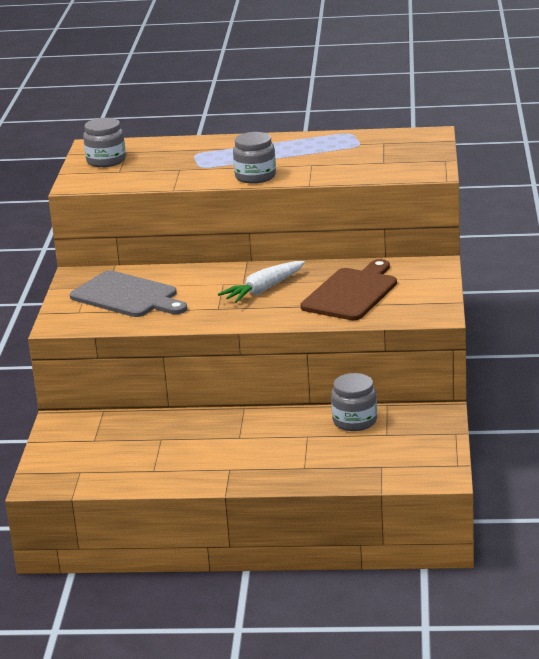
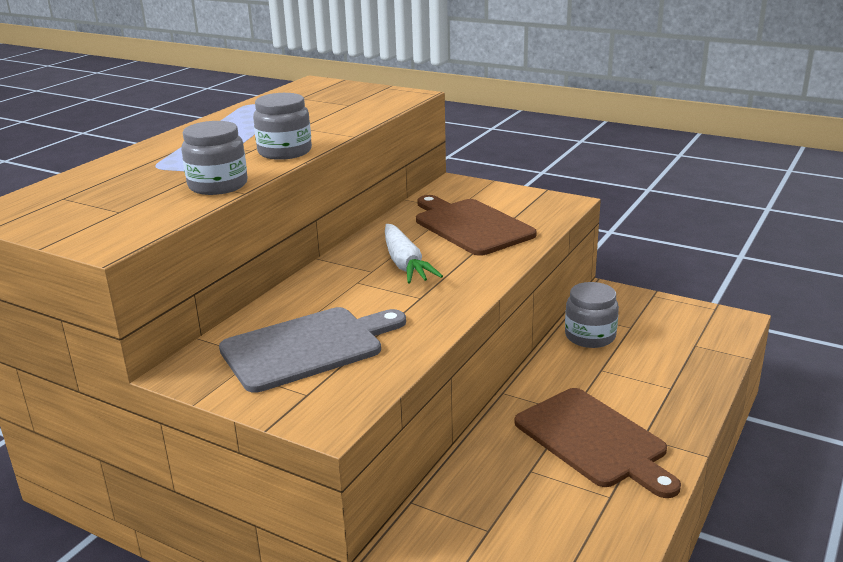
camera: 65 degrees left, 0 degrees up
(106, 161) = (65, 213): grey jar -> grey jar (218, 185)
(211, 452) = (594, 440): none -> brown cutting board

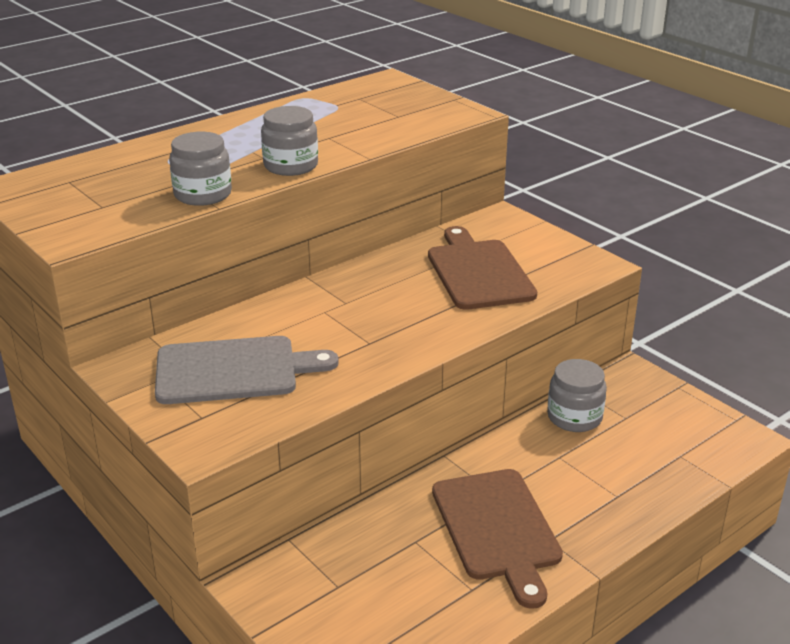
camera: 20 degrees right, 5 degrees up
(405, 264) = (382, 302): white carrot -> none

